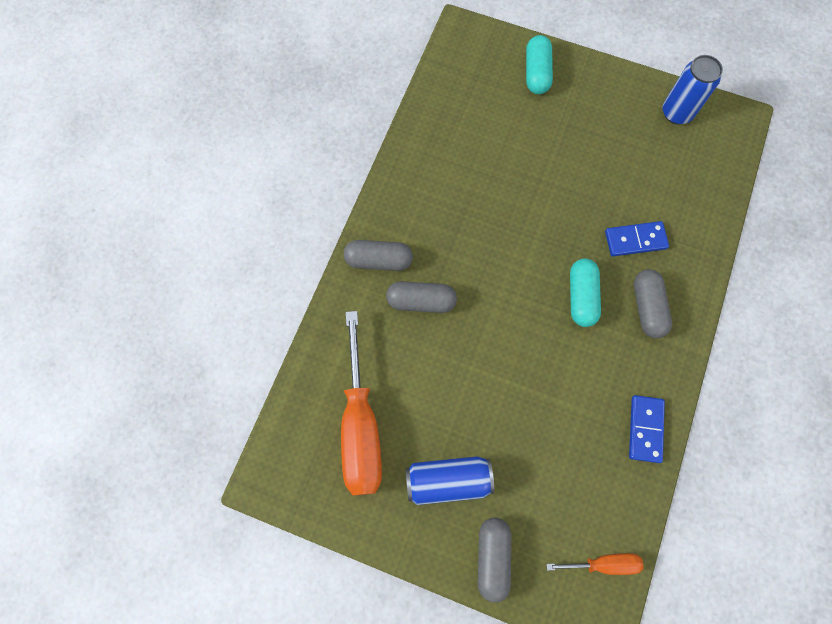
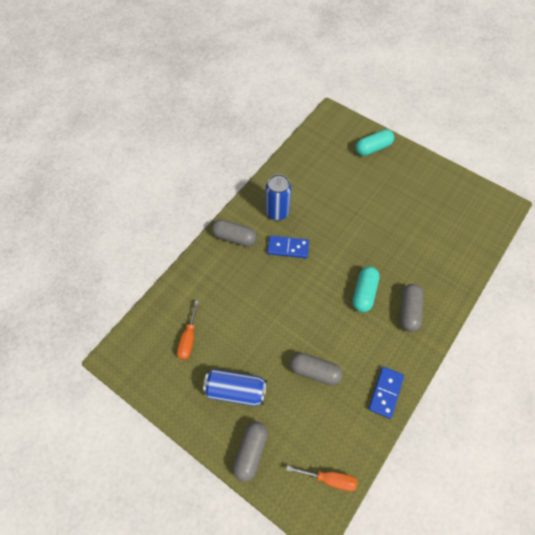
camera: 15 degrees right, 10 degrees down
(360, 426) = (188, 338): orange screwdriver -> orange screwdriver, size x0.49
(421, 301) = (254, 269): grey capsule -> grey capsule (315, 371)
(536, 73) = (373, 148): turquoise capsule -> turquoise capsule turned 45 degrees clockwise
(635, 240) = (412, 265): blue domino -> blue domino (288, 248)
(676, 113) = (462, 192): blue can -> blue can (277, 212)

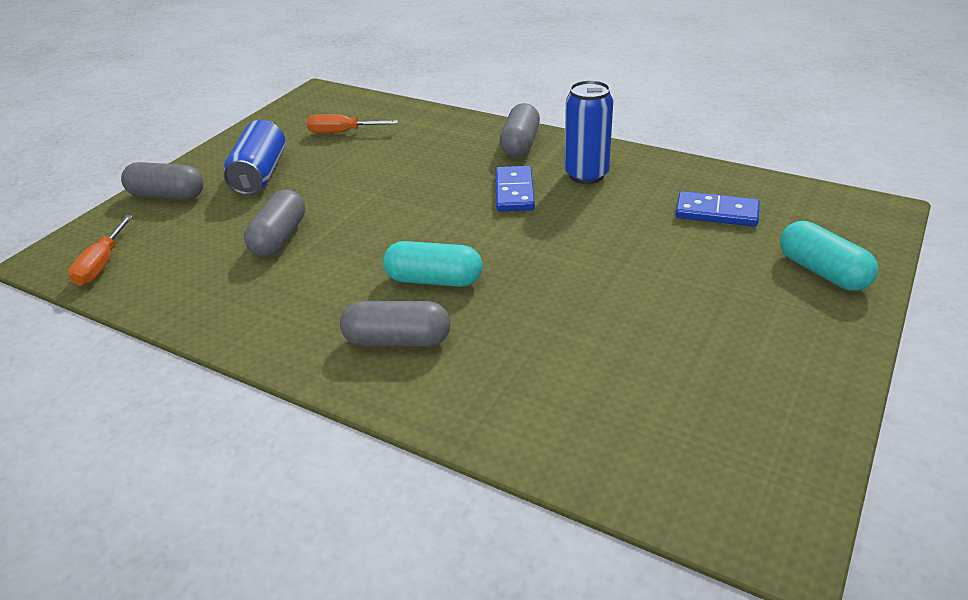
camera: 85 degrees right, 25 degrees down
(385, 392) = (228, 316): blue domino -> blue domino (716, 212)

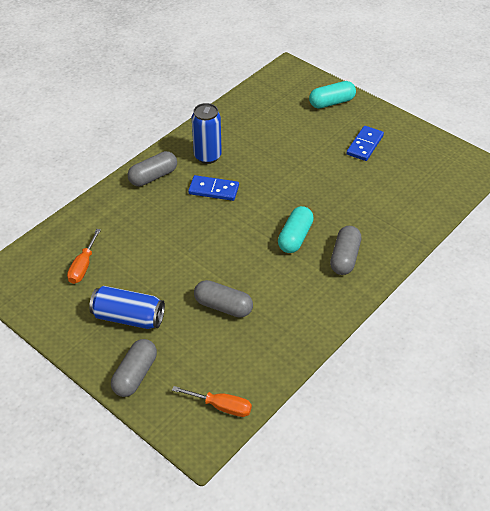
camera: 80 degrees left, 10 degrees up
(520, 144) = (153, 176): grey capsule -> grey capsule turned 60 degrees counterclockwise
(716, 212) = (269, 119): blue domino -> blue domino (364, 145)

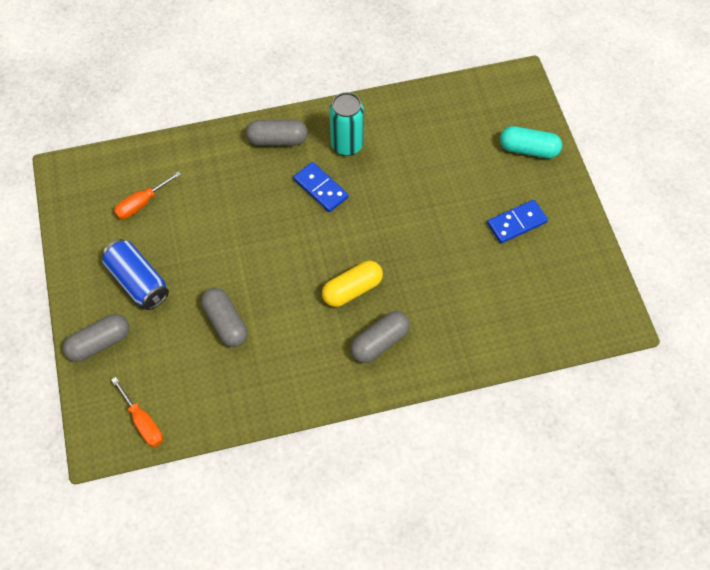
camera: 35 degrees right, 15 degrees up
(207, 156) = (347, 145): blue can -> turquoise can
(295, 237) = (352, 289): turquoise capsule -> yellow capsule

